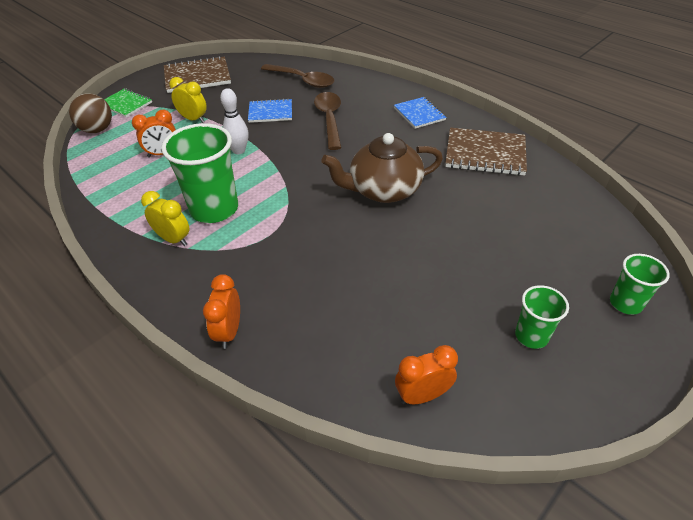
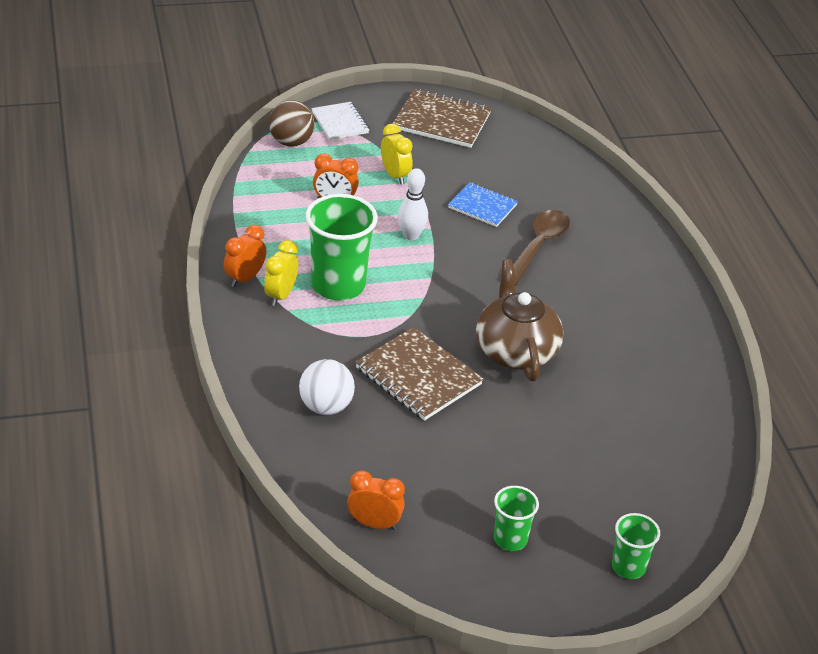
camera: 30 degrees right, 5 degrees down
(126, 104) = (340, 122): green notebook -> white notebook
(173, 239) = (281, 295): yellow clock -> yellow clock turned 135 degrees counterclockwise
(229, 332) = (267, 396): orange clock -> orange clock (245, 278)
(287, 311) = (326, 406): none -> white ball
(302, 80) = (556, 182): brown spoon -> none
(383, 190) = (515, 351): brown teapot -> brown teapot turned 60 degrees clockwise
(419, 114) = (646, 289): blue notebook -> none
(485, 154) = (667, 370): brown notebook -> brown notebook (418, 376)

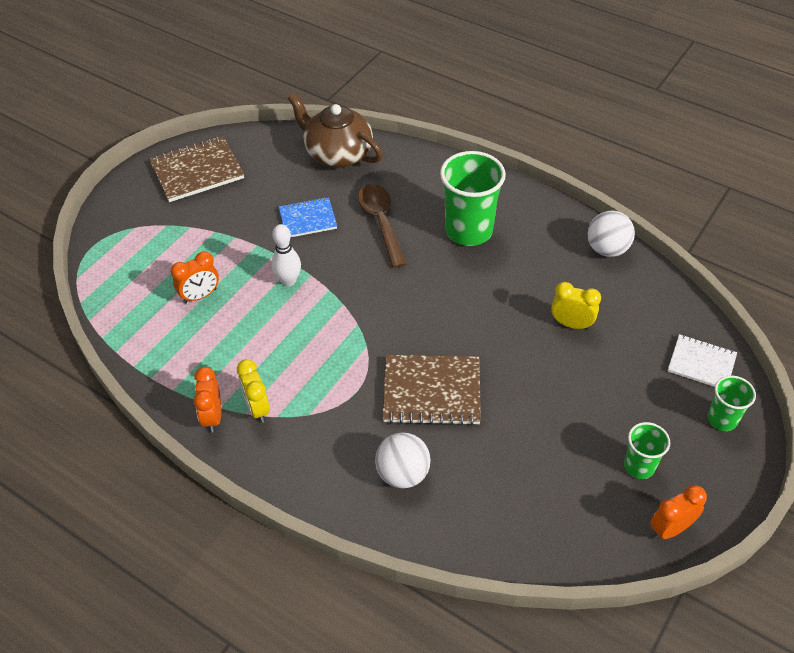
camera: 40 degrees left, 10 degrees up
(291, 142) = (105, 269): brown ball -> none
(338, 285) = (288, 364): green cup -> green cup (469, 230)
(340, 122) = (123, 225): white notebook -> white notebook (701, 363)
(374, 524) = (550, 539): orange clock -> orange clock (670, 529)
(395, 175) = (217, 240): yellow clock -> yellow clock (571, 324)
(515, 351) = (466, 316): brown teapot -> brown teapot (337, 154)
(708, 392) = (607, 249): none -> white ball

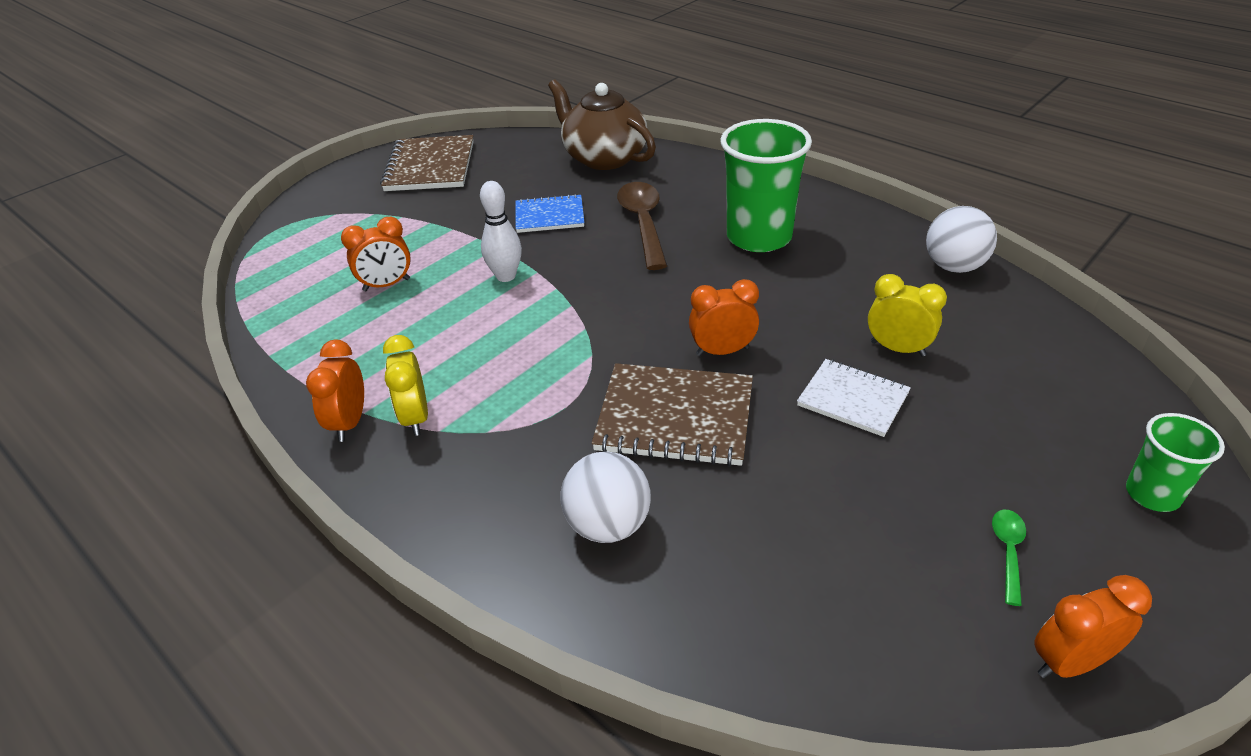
camera: 10 degrees right, 10 degrees down
(197, 171) = (430, 166): brown notebook -> brown notebook turned 75 degrees counterclockwise
(455, 336) = (722, 351): none -> orange clock
(639, 466) = (1008, 552): green cup -> green spoon
(701, 363) = (1108, 413): white notebook -> white notebook (853, 399)

